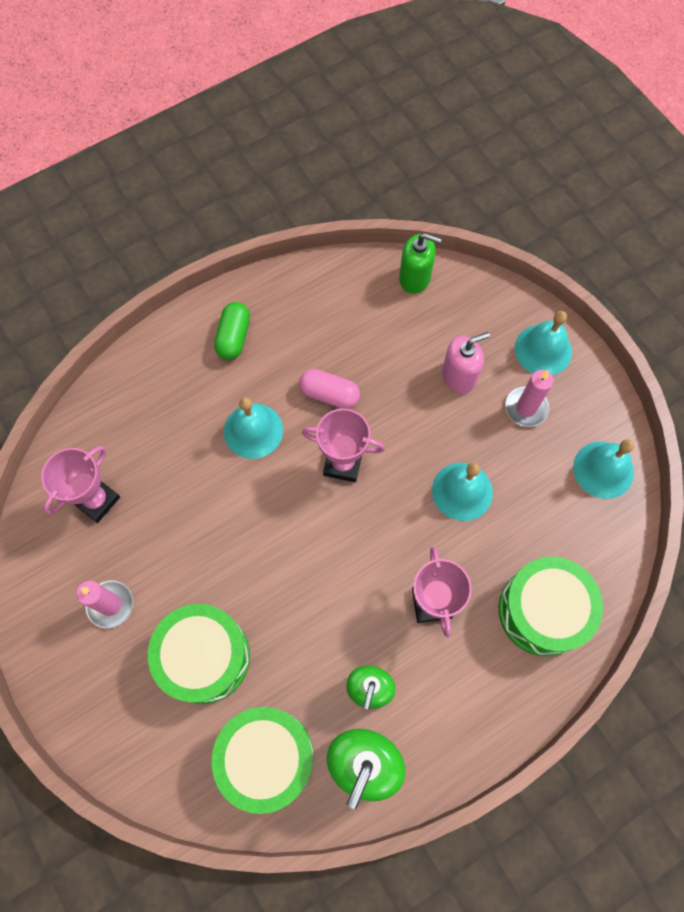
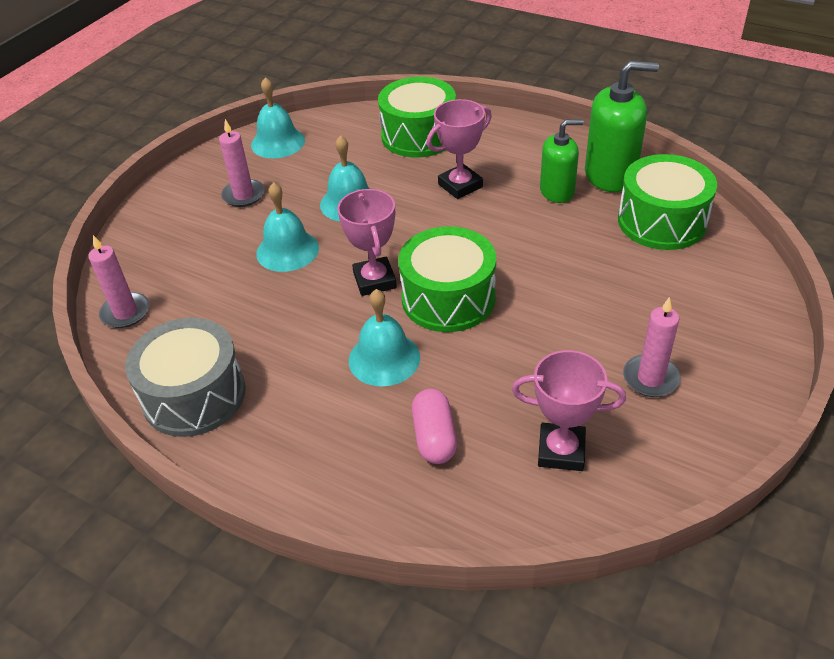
camera: 115 degrees left, 25 degrees down
(204, 657) = (627, 290): green drum -> green drum (448, 298)
(234, 337) = (277, 429): green capsule -> none
(298, 298) = (194, 395): none -> grey drum
(329, 394) = (305, 319): pink capsule -> pink capsule (434, 437)
(415, 278) = (125, 312): green soap dispenser -> pink candle
(459, 376) = (232, 243): pink soap dispenser -> none
(543, 350) = (175, 204): turquoise bell -> turquoise bell (287, 250)

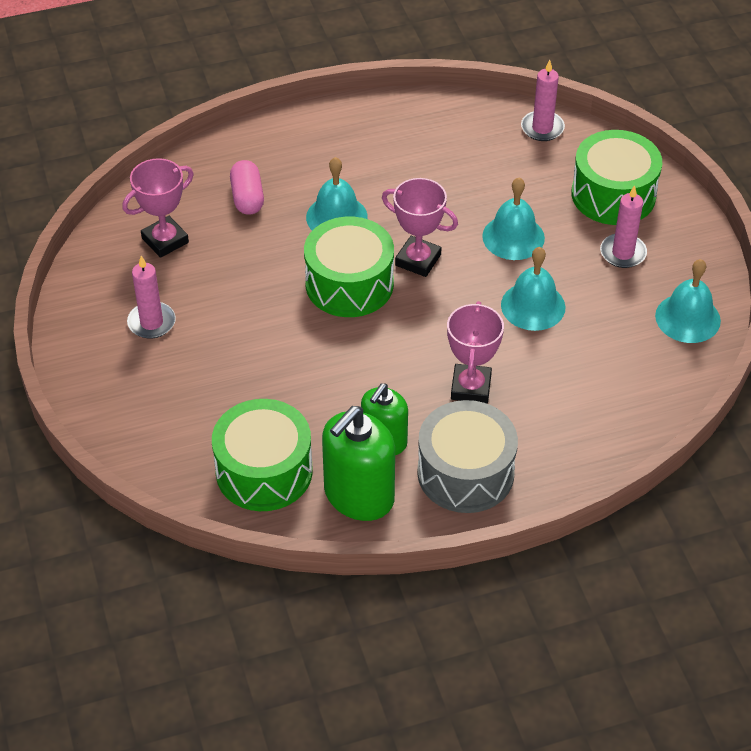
camera: 130 degrees right, 5 degrees up
(194, 395) = (417, 122): grey drum -> grey drum (465, 473)
(418, 135) = (584, 417): green drum -> green drum (613, 194)
(434, 437) = (247, 198): pink capsule -> pink capsule turned 45 degrees clockwise

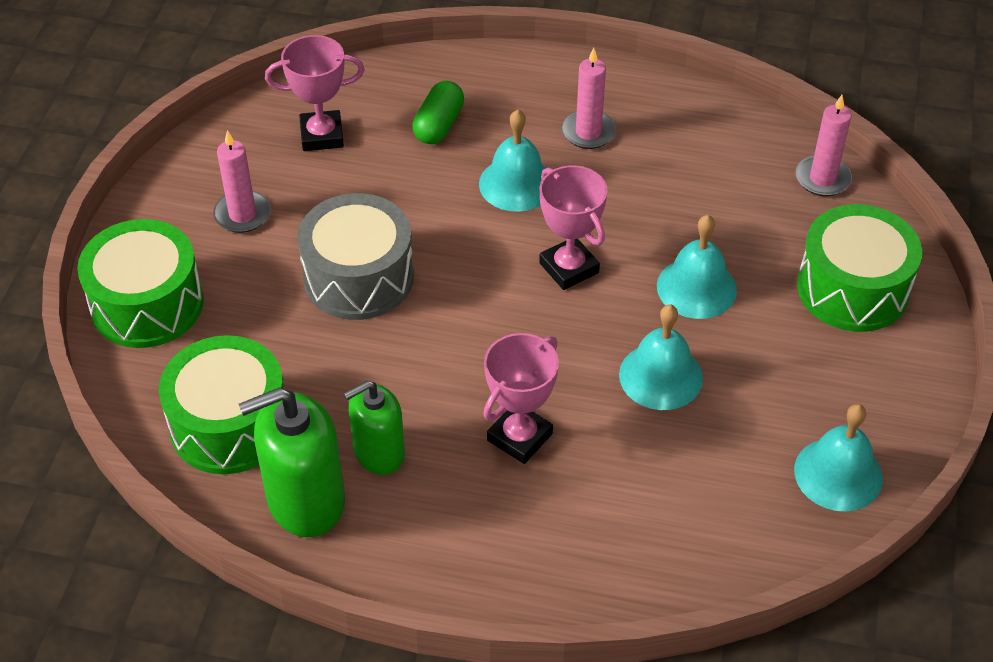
camera: 30 degrees right, 0 degrees up
(247, 198) = (439, 125): pink capsule -> green capsule
(349, 284) = (474, 262): green drum -> green drum (147, 304)
(465, 473) = (440, 532): grey drum -> grey drum (358, 277)
(623, 253) = (814, 361): pink candle -> pink candle (588, 132)

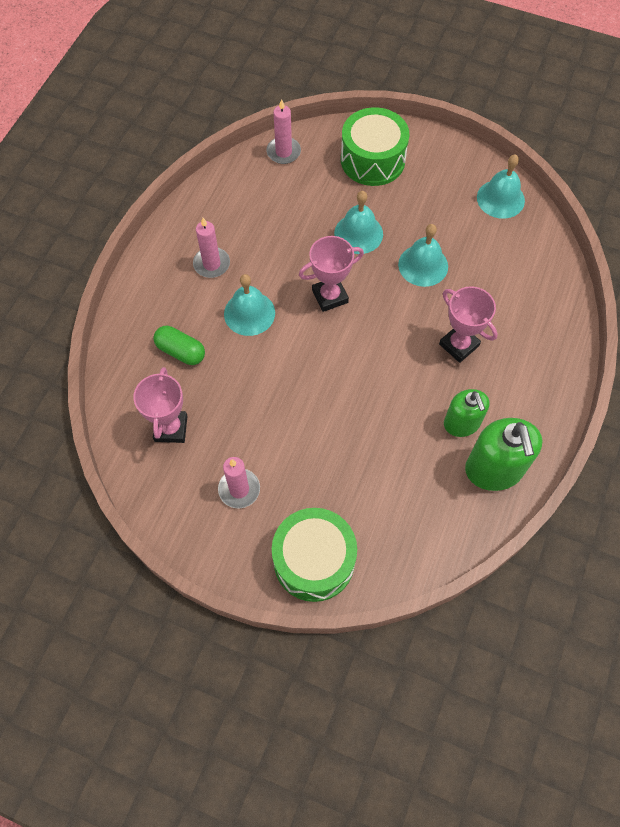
camera: 80 degrees left, 15 degrees up
(230, 424) = (429, 510): green drum -> none
(358, 277) = (314, 419): grey drum -> none

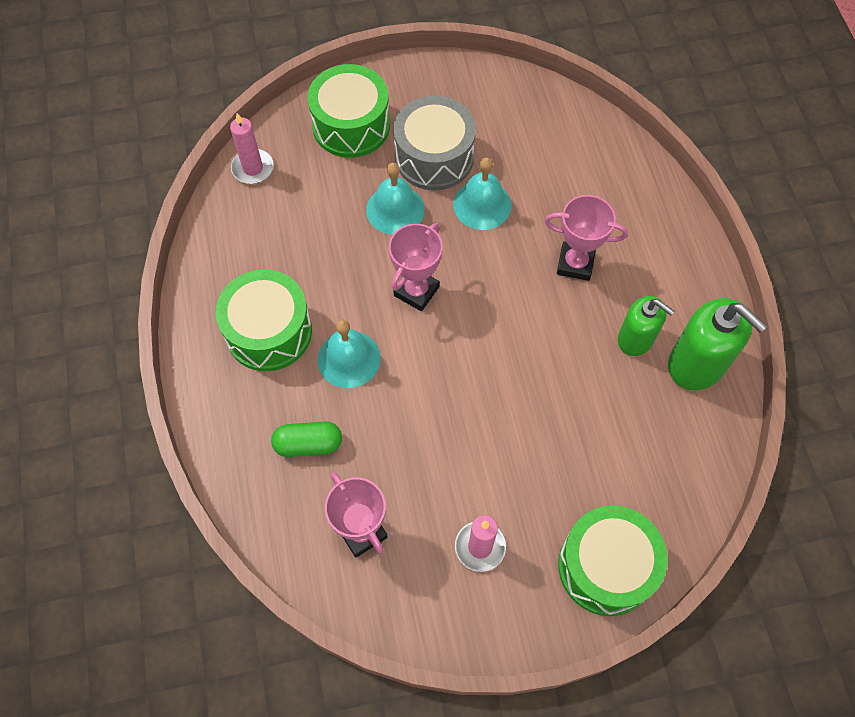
camera: 35 degrees left, 0 degrees up
(211, 264) = (269, 331): pink candle -> green drum
(414, 213) = (434, 157): none -> grey drum
(500, 199) = (504, 96): turquoise bell -> none

